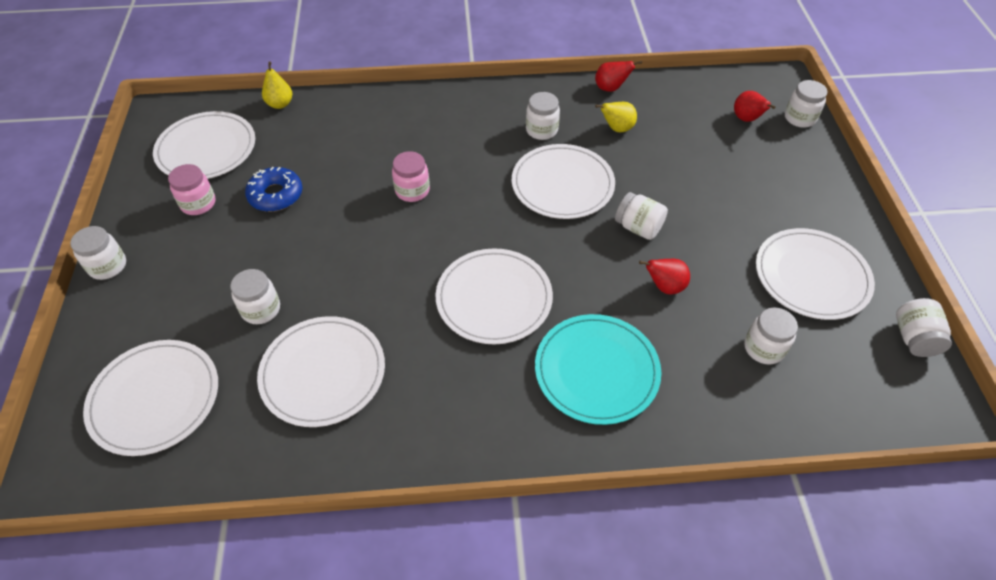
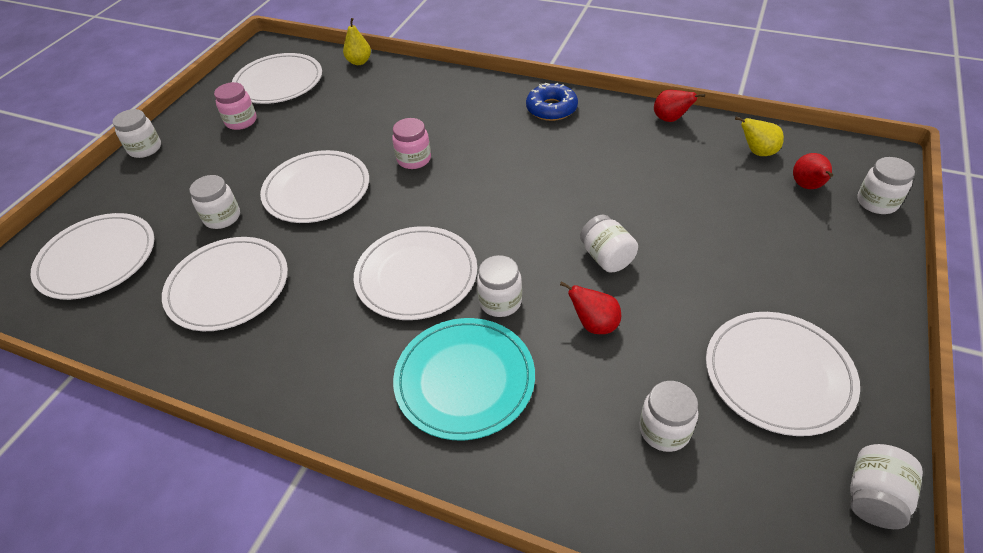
camera: 30 degrees right, 5 degrees down
(276, 195) = (302, 131): blue donut -> blue donut (551, 109)
(541, 130) = (571, 139): white jar -> white jar (500, 302)
(562, 184) = (557, 194): white plate -> white plate (317, 190)
(617, 129) = (650, 158): yellow pear -> yellow pear (757, 152)

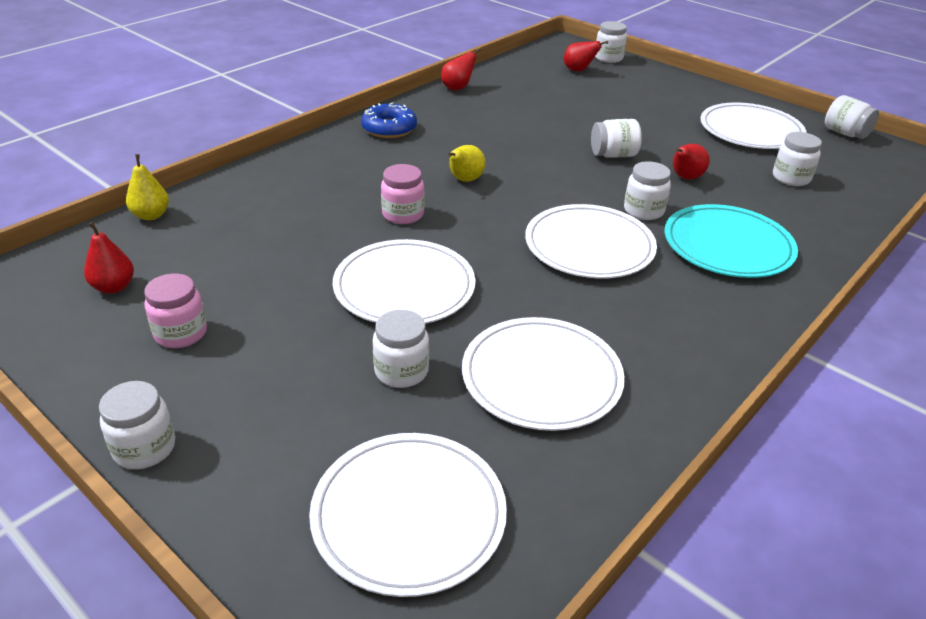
camera: 75 degrees left, 10 degrees down
(278, 82) = (114, 287): white plate -> red pear
(757, 152) = (527, 73): yellow pear -> yellow pear (464, 180)

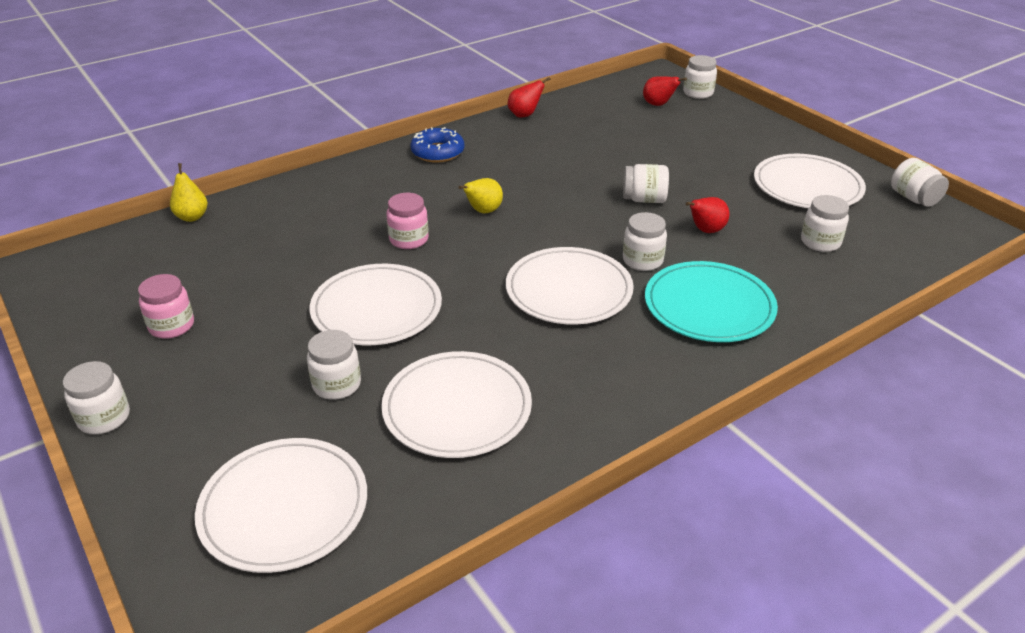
camera: 15 degrees right, 0 degrees up
(114, 287) = (136, 278): red pear -> none

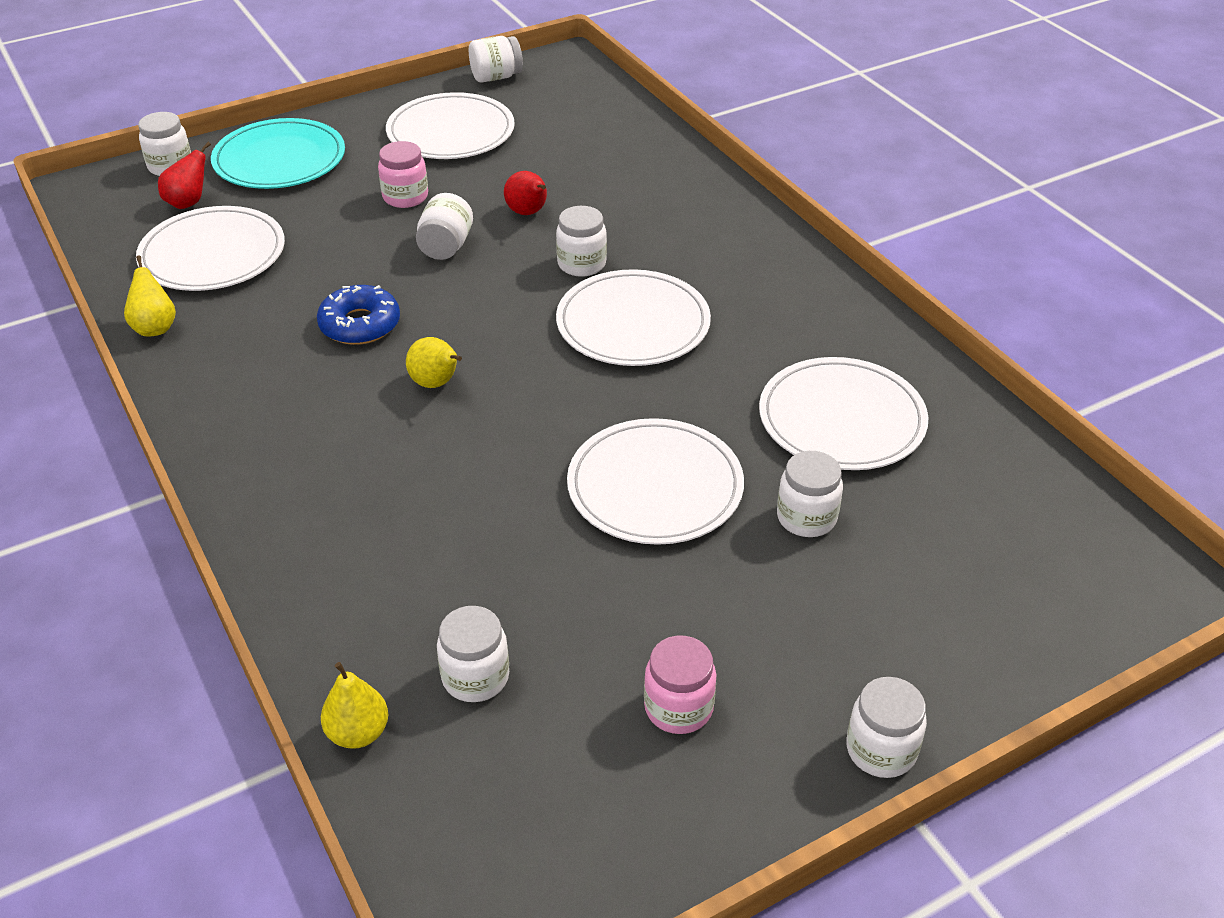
camera: 85 degrees left, 5 degrees up
(284, 507) = (1005, 550): white plate -> white plate (212, 254)
(409, 239) = (493, 457): pink jar -> pink jar (405, 197)
(437, 152) = (241, 425): blue donut -> blue donut (360, 324)
(524, 115) = (155, 327): red pear -> yellow pear
(709, 306) = (673, 232): turquoise plate -> turquoise plate (279, 159)
(820, 242) = (567, 146): white jar -> white jar (475, 677)

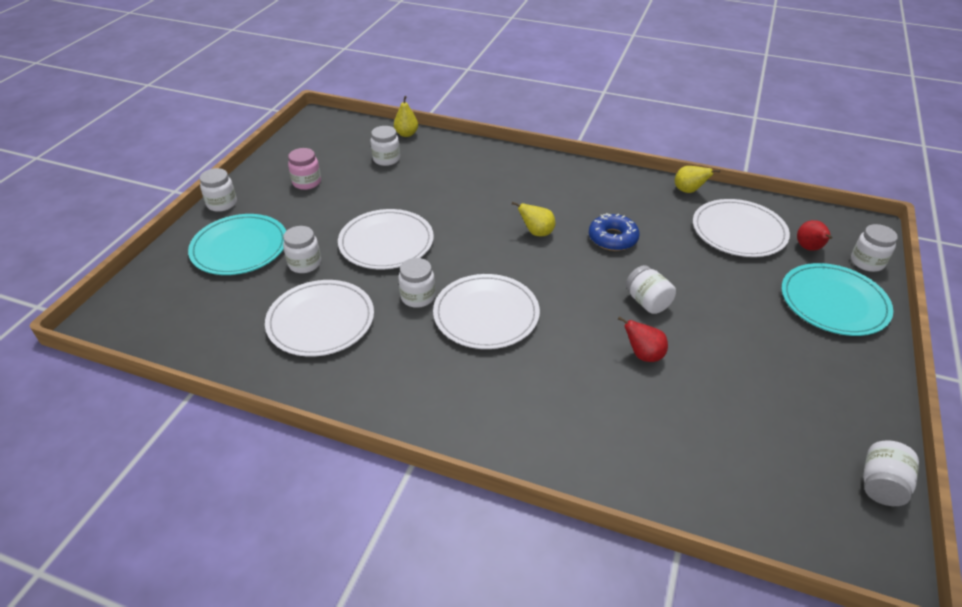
camera: 140 degrees right, 0 degrees up
(405, 197) = (724, 321): pink jar -> none
(451, 132) = (798, 394): white plate -> none
(581, 264) = (561, 336): white jar -> white jar (418, 297)
(895, 611) = (239, 247): none -> turquoise plate

